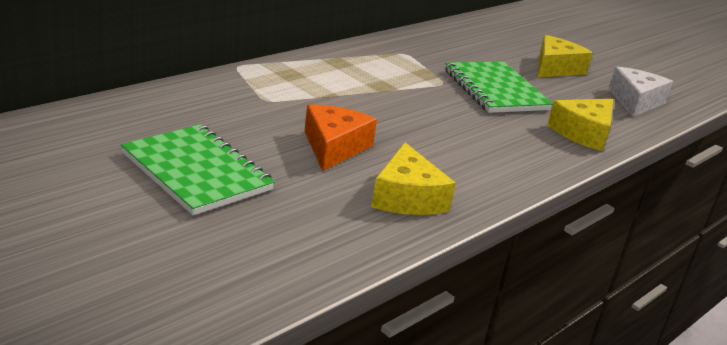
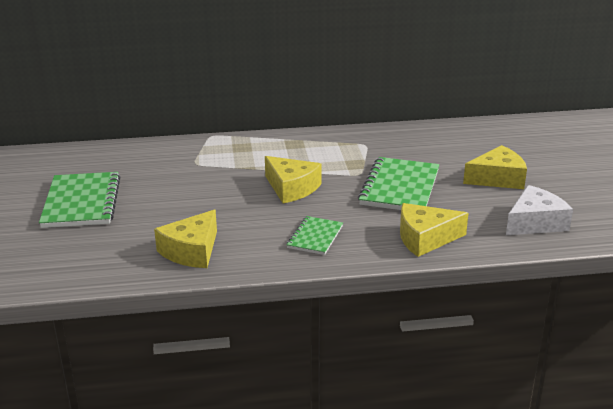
camera: 40 degrees right, 0 degrees up
(334, 147) = (193, 205): orange cheese -> none
(404, 109) = (291, 188): none -> yellow cheese
(497, 153) = (315, 237): none -> green notebook

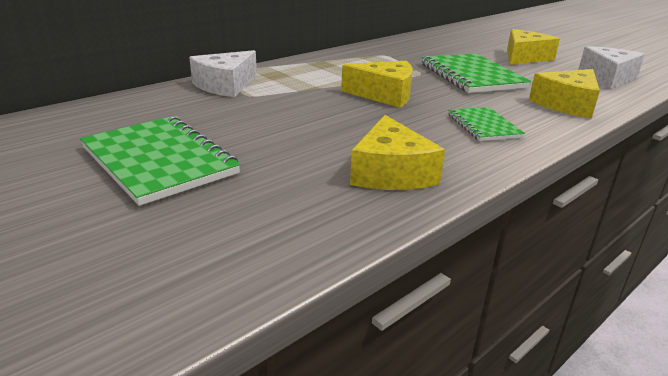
camera: 35 degrees left, 0 degrees up
(193, 150) = (225, 85): none -> white cheese

